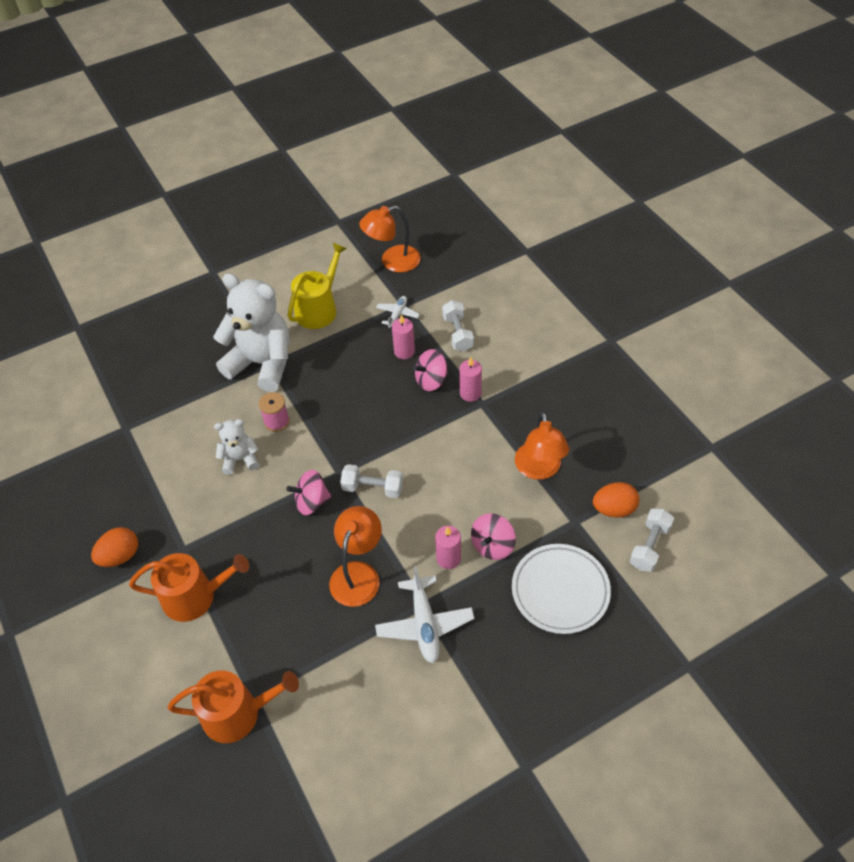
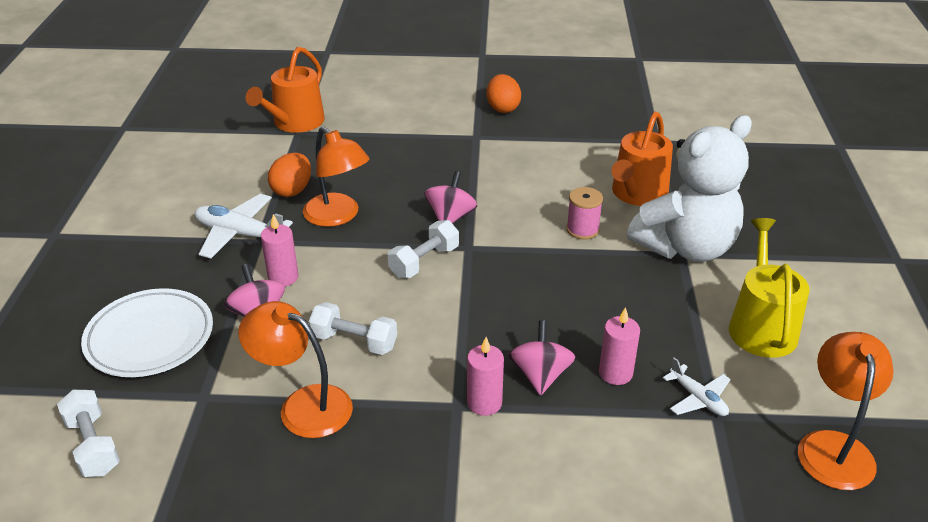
camera: 120 degrees right, 15 degrees down
(195, 596) = (420, 131): orange watering can -> orange watering can (637, 194)
(240, 459) = (550, 192): white teddy bear -> none
(319, 309) = (761, 326): yellow watering can -> yellow watering can turned 150 degrees counterclockwise
(458, 333) = (610, 447): white dumbbell -> white dumbbell (354, 341)
(614, 509) = (173, 443): orange egg -> orange egg (292, 190)

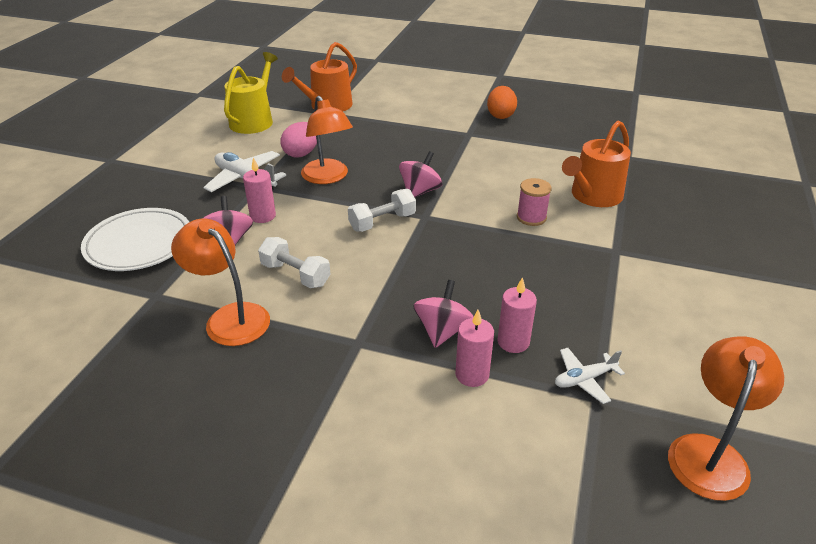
camera: 15 degrees right, 0 degrees up
(93, 445) = (54, 317): white dumbbell -> none
(292, 190) = (301, 153): orange egg -> pink egg
(484, 403) = (383, 345): pink candle -> pink candle (472, 374)
(686, 247) = (622, 246): white teddy bear -> none
(698, 398) = (584, 379): white plane -> white plane turned 90 degrees clockwise
(761, 326) = (672, 326): yellow watering can -> yellow watering can (254, 120)

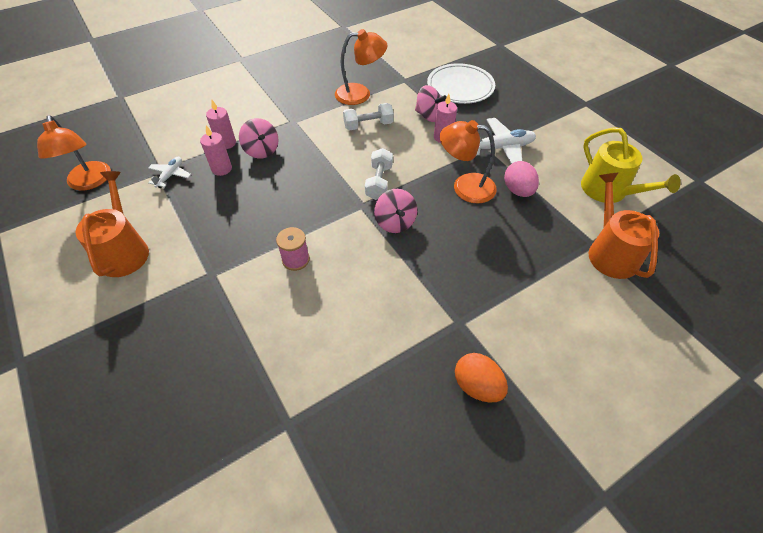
camera: 130 degrees right, 15 degrees up
(593, 196) = (272, 324): orange watering can -> orange watering can (124, 251)

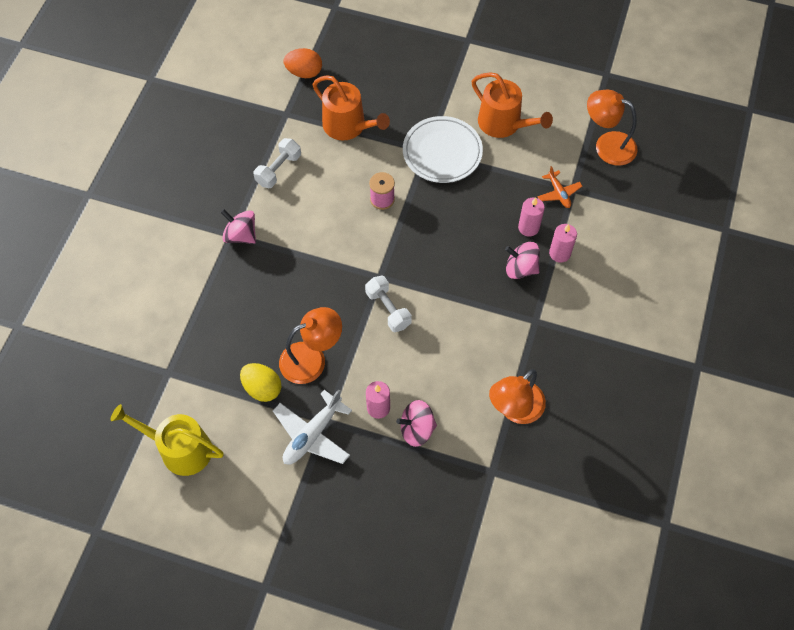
camera: 140 degrees right, 10 degrees up
(170, 175) = (558, 193): white plane -> orange plane
(368, 125) = (462, 370): white dumbbell -> white dumbbell (278, 169)
(395, 222) = (339, 280): pink spinning top -> pink spinning top (241, 235)
(460, 87) = (422, 506): white plate -> white plate (442, 152)
(477, 386) = (193, 203): orange egg -> orange egg (304, 72)
(518, 190) = (262, 388): pink egg -> yellow egg
(610, 252) = (150, 373): orange watering can -> orange watering can (348, 126)

